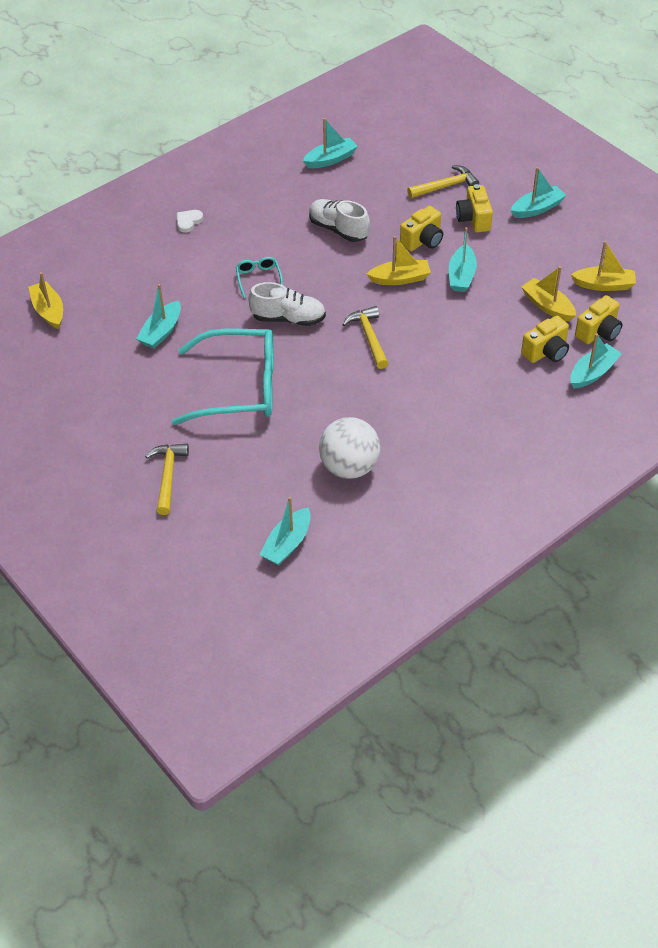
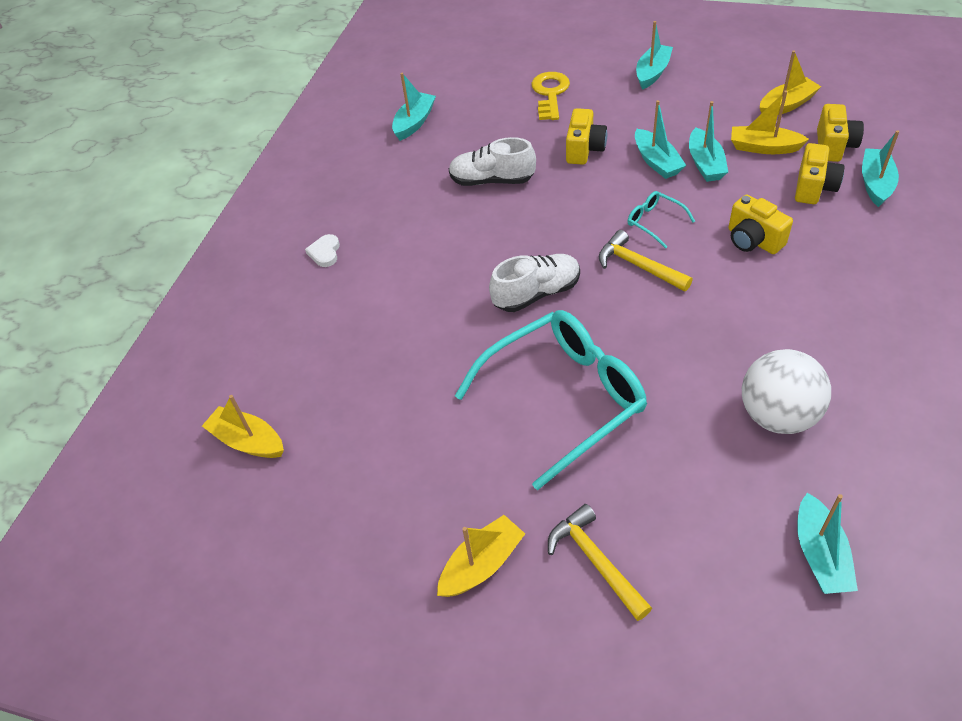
camera: 30 degrees left, 0 degrees up
(161, 332) = (411, 387): turquoise boat -> turquoise boat (705, 164)
(259, 279) = (462, 270): turquoise glasses -> turquoise glasses (655, 222)
(400, 279) = (603, 194): yellow boat -> yellow boat (482, 564)
(445, 186) = (550, 93): yellow hammer -> yellow key
(474, 219) = (608, 108): yellow camera -> yellow camera (753, 240)

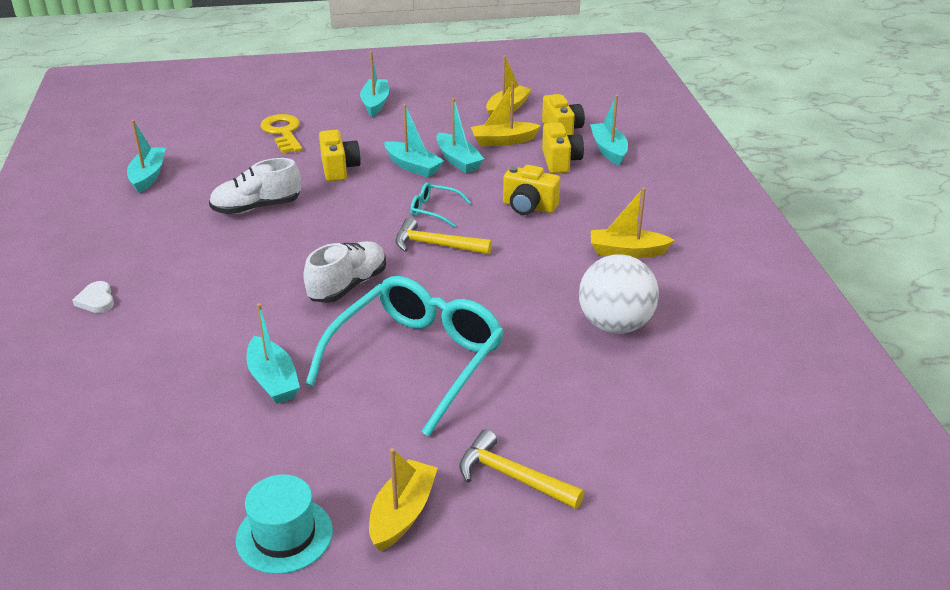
camera: 30 degrees left, 15 degrees down
(248, 441) = (81, 485): yellow boat -> yellow boat (627, 251)
(378, 549) = (284, 535): none -> turquoise hat
(820, 554) = (702, 413): turquoise boat -> turquoise boat (273, 380)

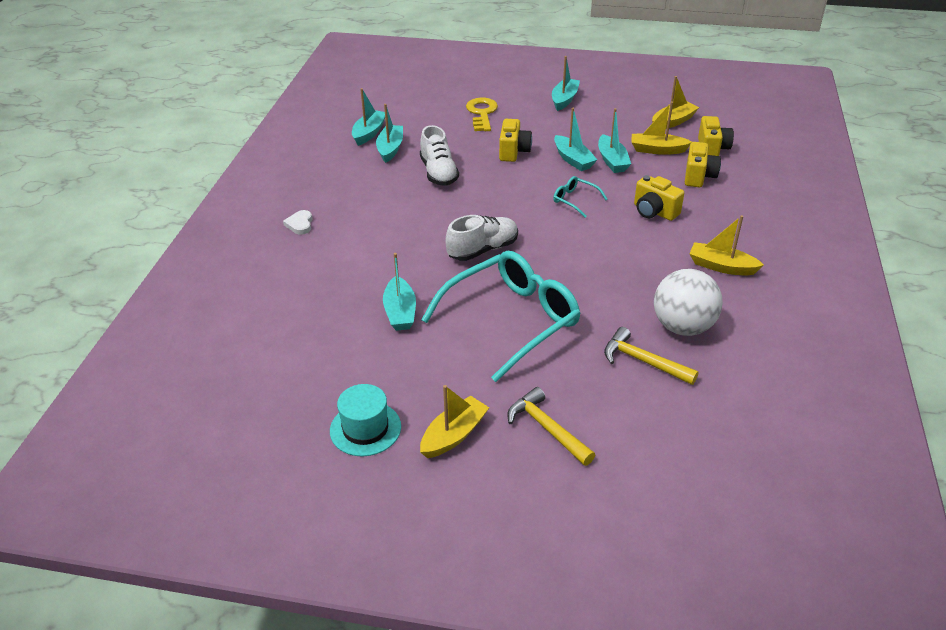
camera: 20 degrees right, 5 degrees up
(257, 208) = (438, 173): white shoe -> white shoe turned 105 degrees counterclockwise
(436, 245) = (564, 230): yellow hammer -> yellow hammer (643, 361)
(608, 150) = (746, 173): turquoise boat -> turquoise boat (390, 149)

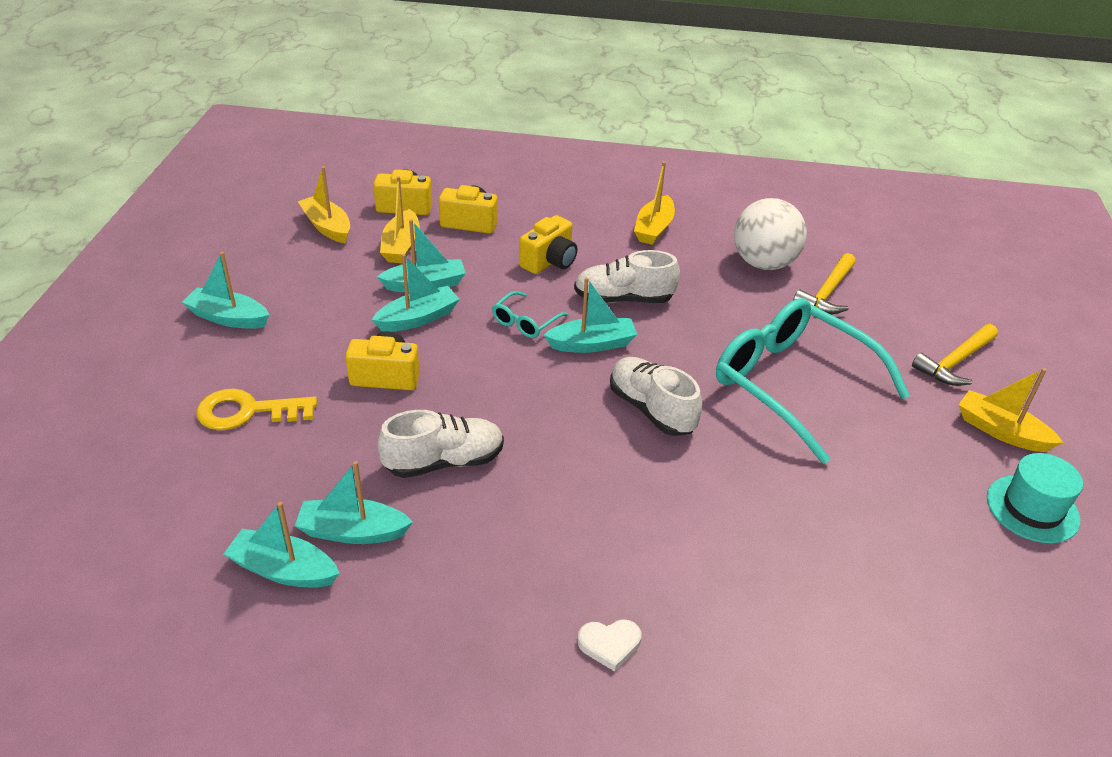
camera: 95 degrees left, 0 degrees up
(400, 312) = (809, 489): turquoise boat -> turquoise boat (592, 344)
(611, 244) = (623, 299): none -> white shoe

